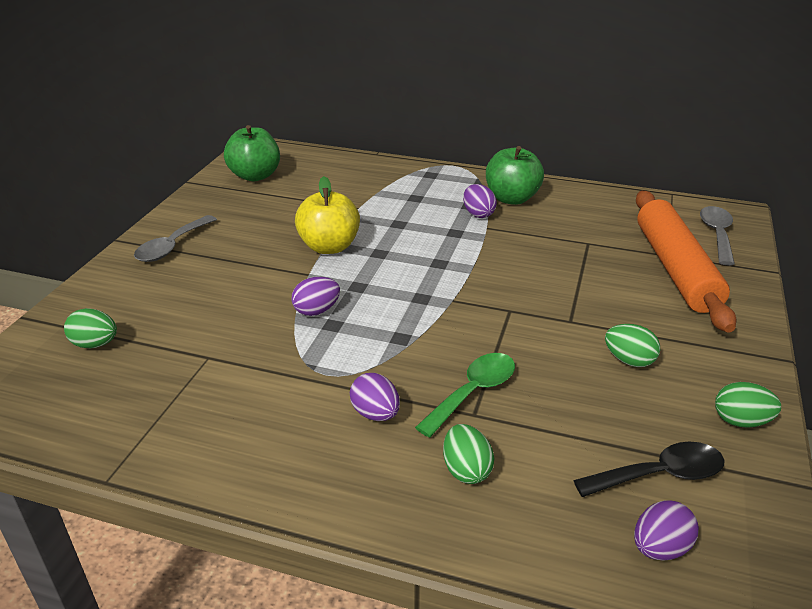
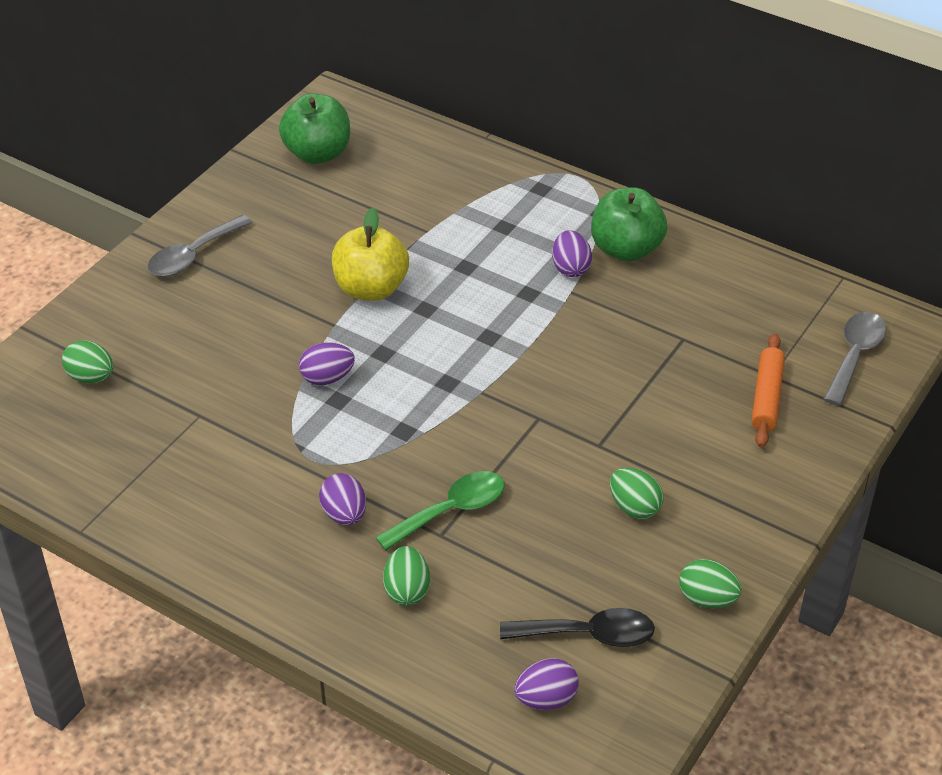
camera: 15 degrees right, 10 degrees up
(675, 268) = (766, 397): orange rolling pin -> orange rolling pin, size x0.51

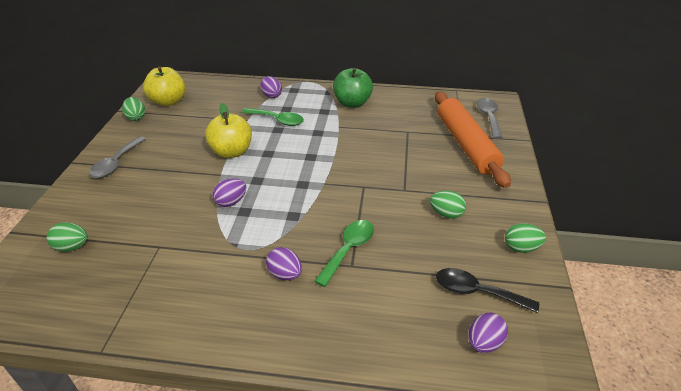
camera: 25 degrees left, 5 degrees down
(317, 153) = (168, 102): green apple -> yellow apple
(407, 590) = (353, 307): green egg -> green egg (136, 117)
(476, 247) = (277, 120): none -> green spoon
(570, 268) = (331, 117): purple egg -> purple egg (271, 96)
(588, 634) = (477, 292): black spoon -> black spoon turned 135 degrees counterclockwise
(766, 397) = (466, 144): orange rolling pin -> orange rolling pin, size x1.94

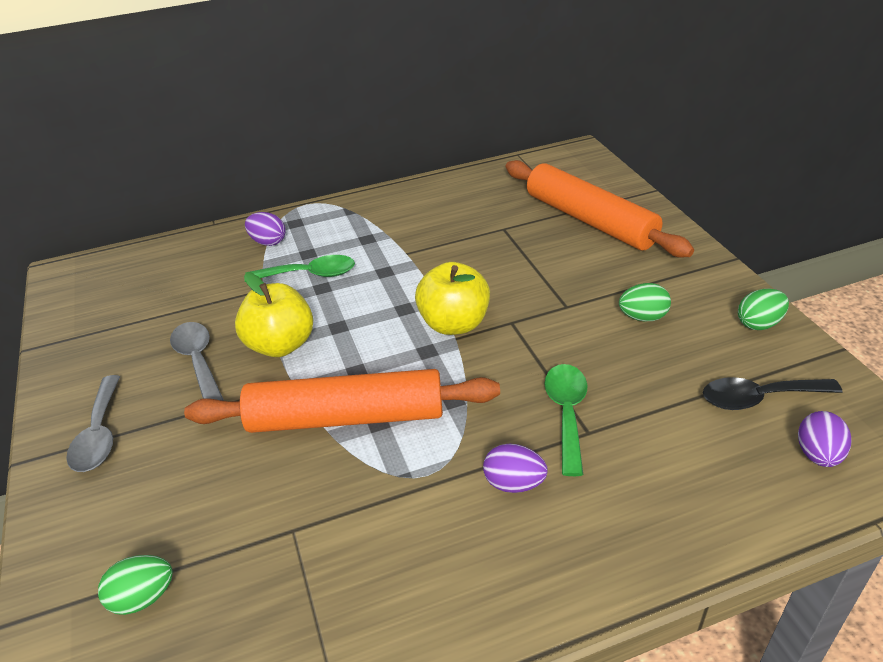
camera: 25 degrees left, 0 degrees up
(136, 117) = (68, 350): green egg -> none
(168, 102) = (104, 306): yellow apple -> yellow apple (454, 324)
(231, 202) = (346, 417): purple egg -> orange rolling pin
(352, 103) = (396, 215): green apple -> none
(488, 117) = (586, 177): grey spoon -> grey spoon (198, 361)

